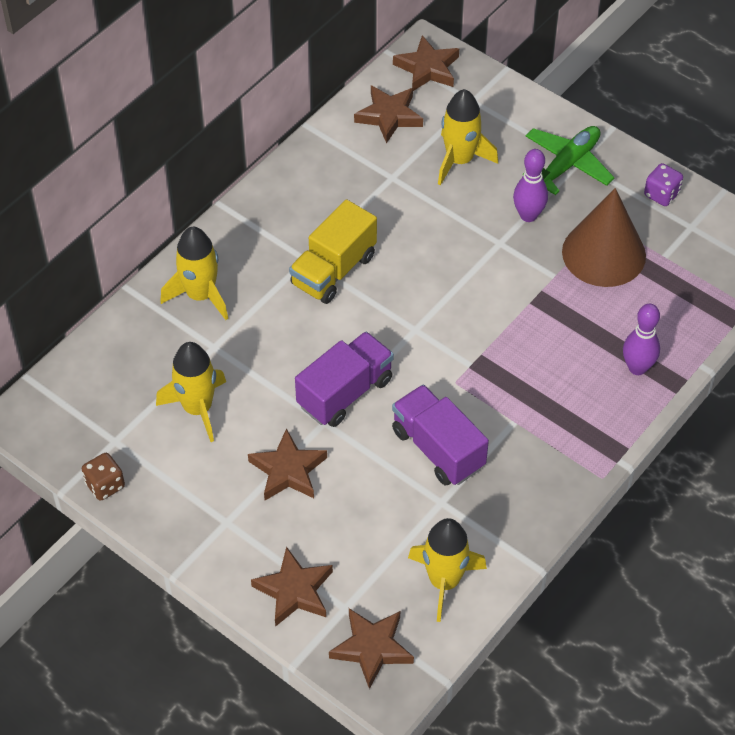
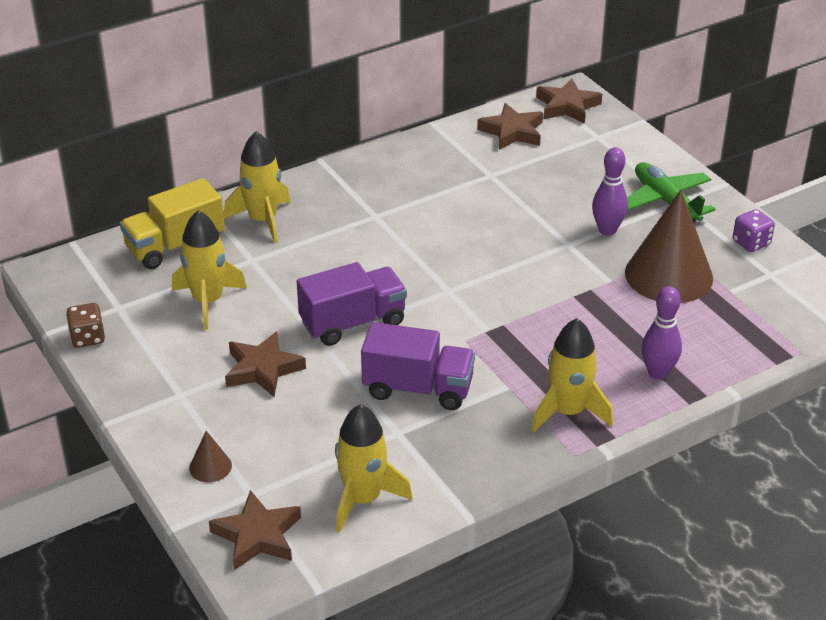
camera: 20 degrees right, 15 degrees down
(294, 591) = (210, 466): brown star -> brown cone
(334, 270) = (396, 229): yellow truck -> yellow truck (175, 246)
(438, 449) = (418, 388): purple truck -> purple truck turned 120 degrees clockwise
(459, 160) = (562, 176): yellow rocket -> yellow rocket (568, 412)
(567, 165) = (666, 201): green plane -> green plane turned 90 degrees counterclockwise

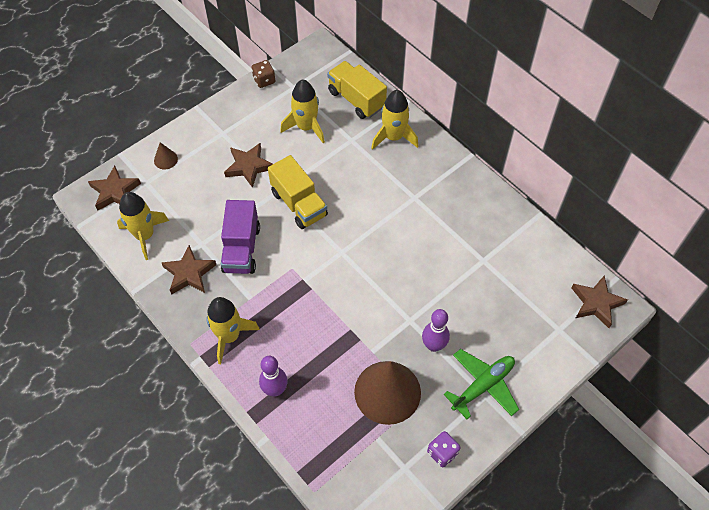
camera: 80 degrees right, 20 degrees up
(353, 322) = (299, 204): purple truck -> yellow truck
(512, 132) = (545, 268): brown star -> brown star (189, 273)

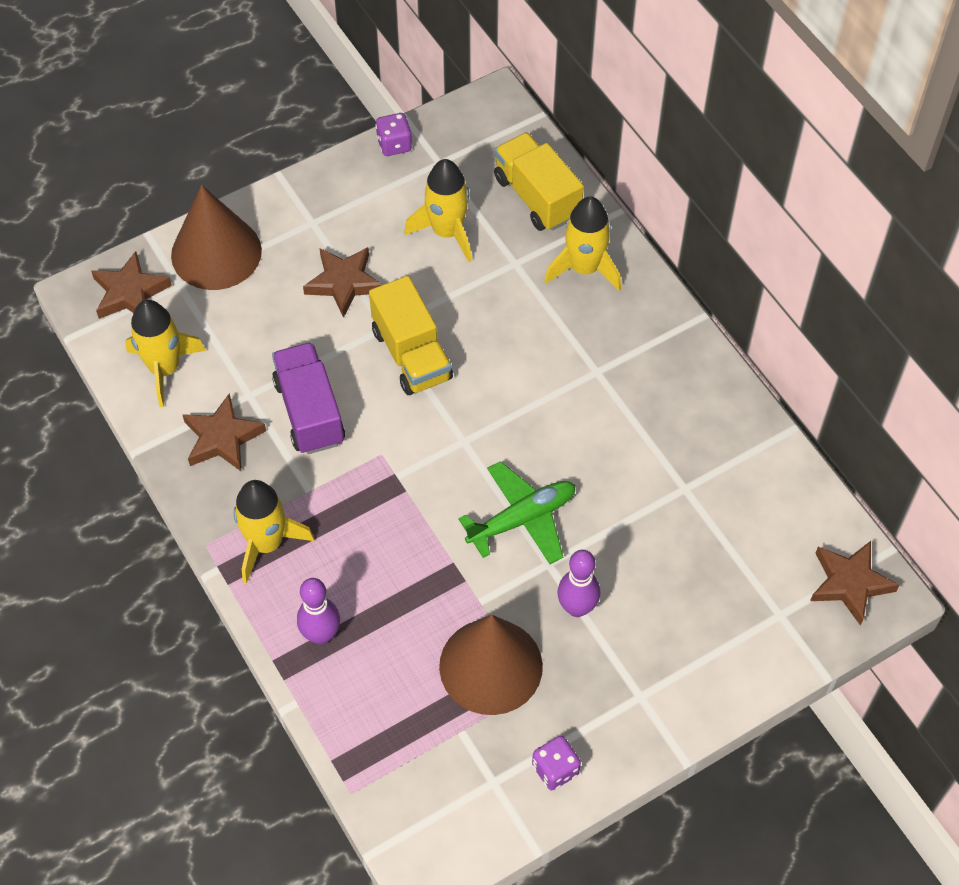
camera: 10 degrees right, 0 degrees up
(165, 159) = (216, 252): brown cone -> brown cone, size x2.38
(241, 249) = (309, 412): purple truck -> purple truck turned 150 degrees clockwise
(264, 80) = (394, 145): brown dice -> purple dice
(483, 386) = (640, 680): green plane -> green plane (522, 519)

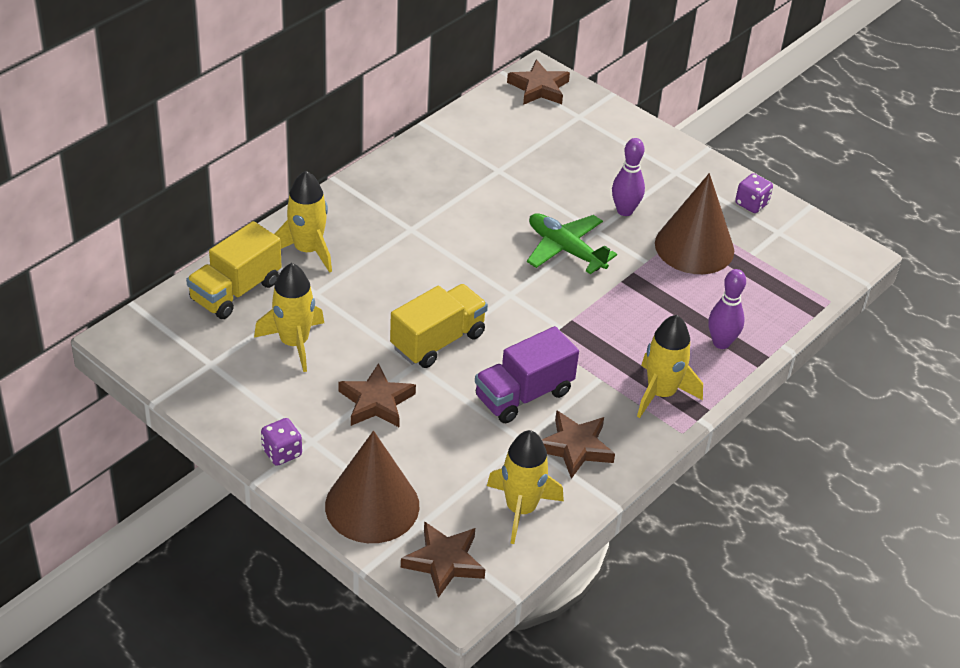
camera: 110 degrees left, 15 degrees down
(394, 145) = (196, 400): purple dice -> purple dice (282, 452)

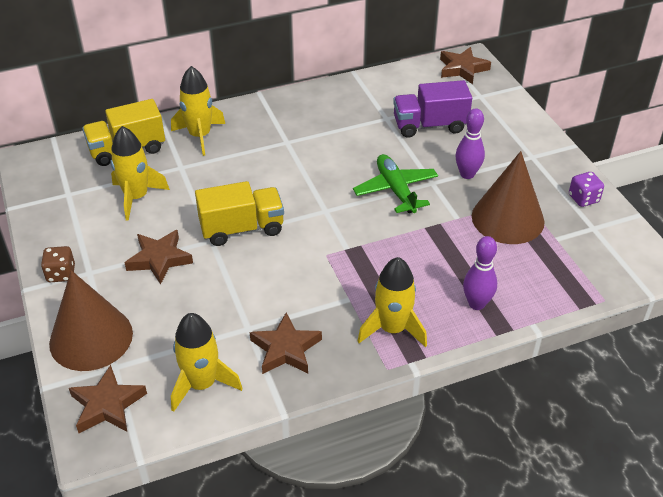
camera: 30 degrees right, 0 degrees up
(282, 452) = (61, 274): purple dice -> brown dice
(523, 395) = (276, 292): purple truck -> purple truck (429, 125)

